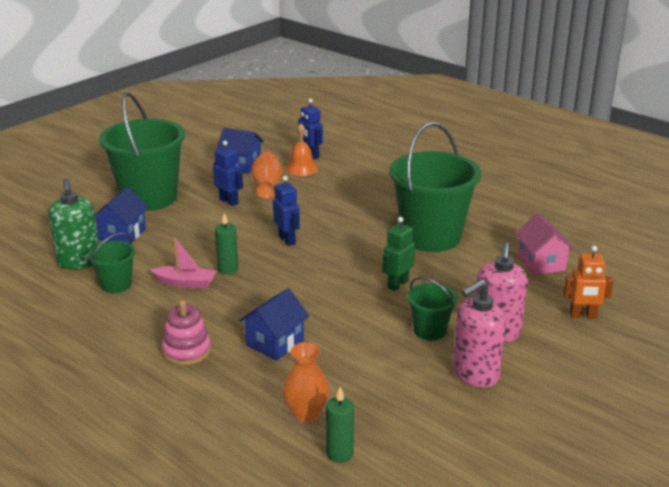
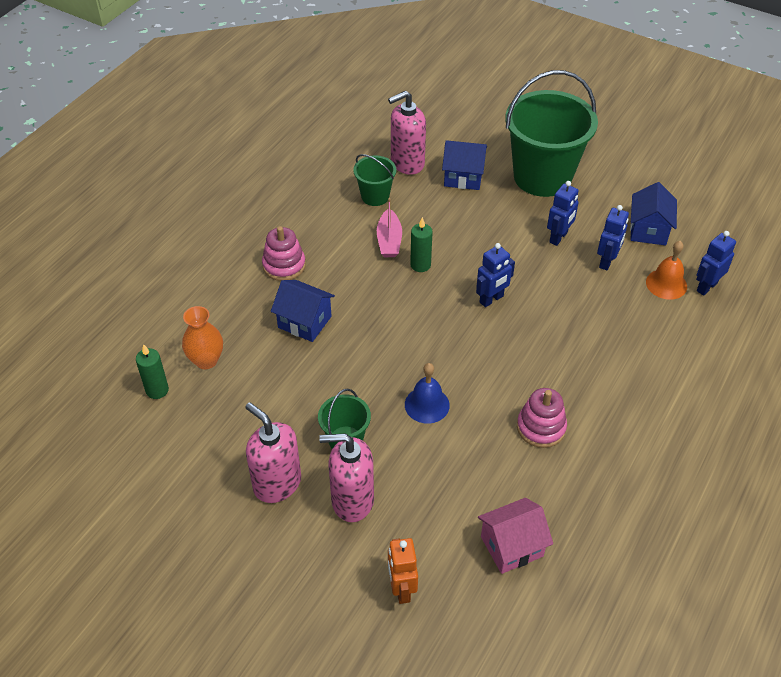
camera: 80 degrees right, 20 degrees up
(79, 262) = (407, 163): green soap dispenser -> pink soap dispenser
(267, 186) = (607, 261): orange vase -> blue robot
(397, 284) = (427, 405): green robot -> blue bell
(431, 236) = (541, 427): green bucket -> pink stacking toy

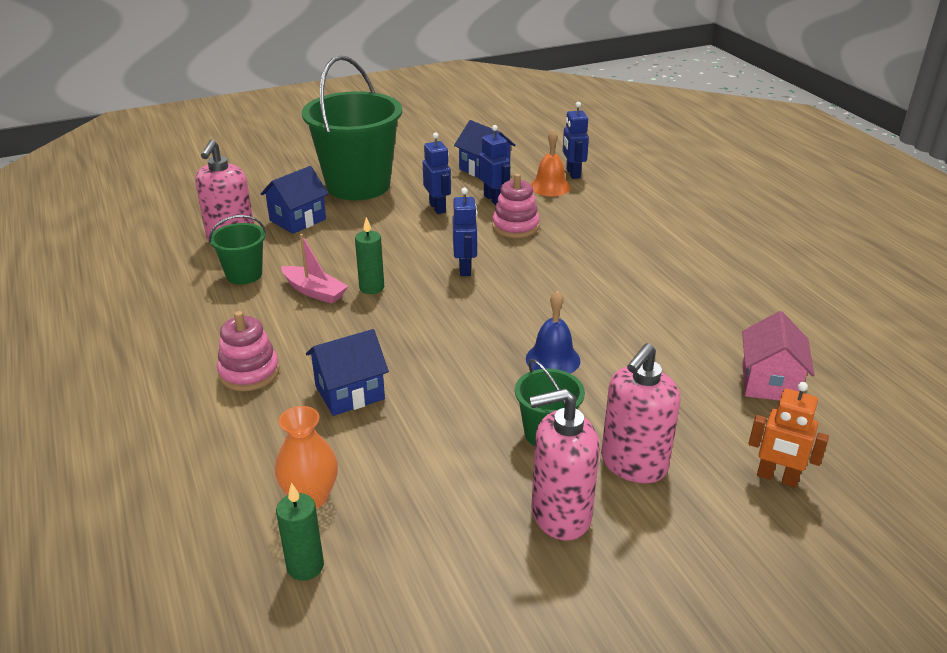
camera: 55 degrees left, 15 degrees down
(541, 427) = (643, 307): pink stacking toy -> pink stacking toy (515, 226)

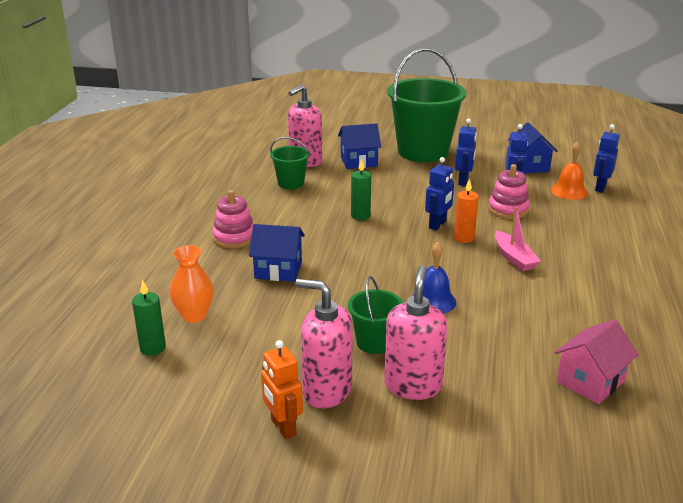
camera: 35 degrees right, 5 degrees down
(314, 291) = (322, 206): pink boat -> pink boat (514, 258)
(506, 274) = (464, 238): none -> orange candle
(633, 464) = (413, 385): pink soap dispenser -> pink soap dispenser turned 120 degrees clockwise
(777, 478) = (513, 442): orange robot -> orange robot (283, 427)

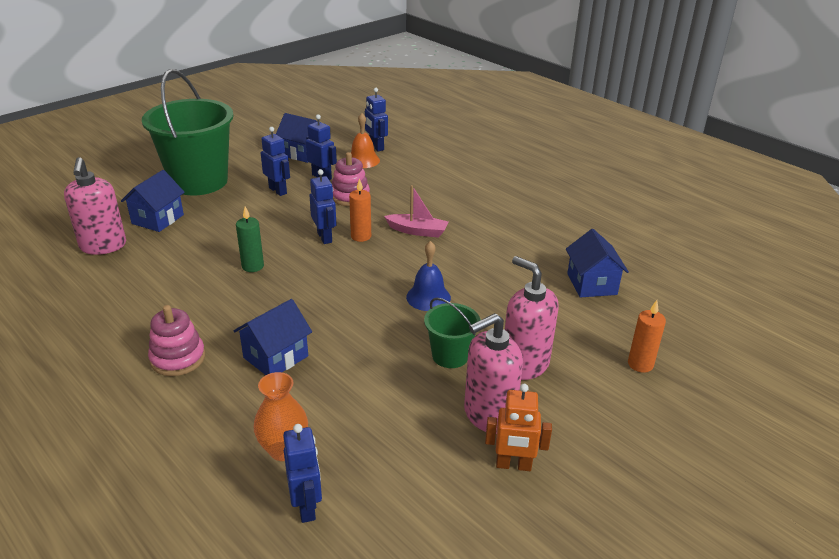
camera: 55 degrees left, 5 degrees up
(153, 348) = (306, 506): green candle -> blue robot
(291, 183) = (131, 275): green bucket -> none
(506, 458) = (640, 364): none -> orange candle
(590, 381) = (591, 284): pink house -> blue house

